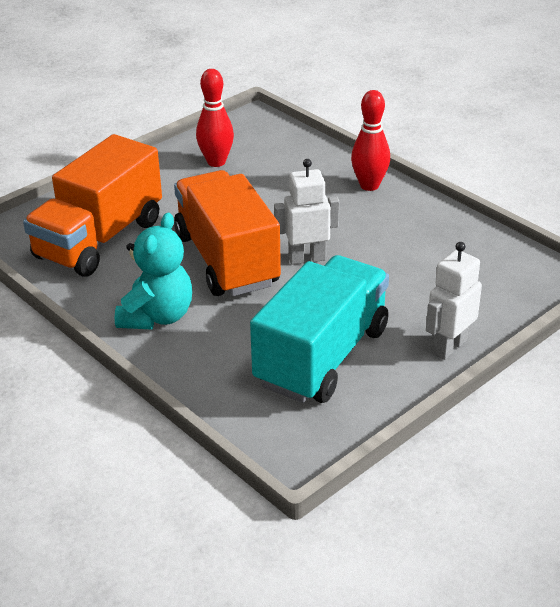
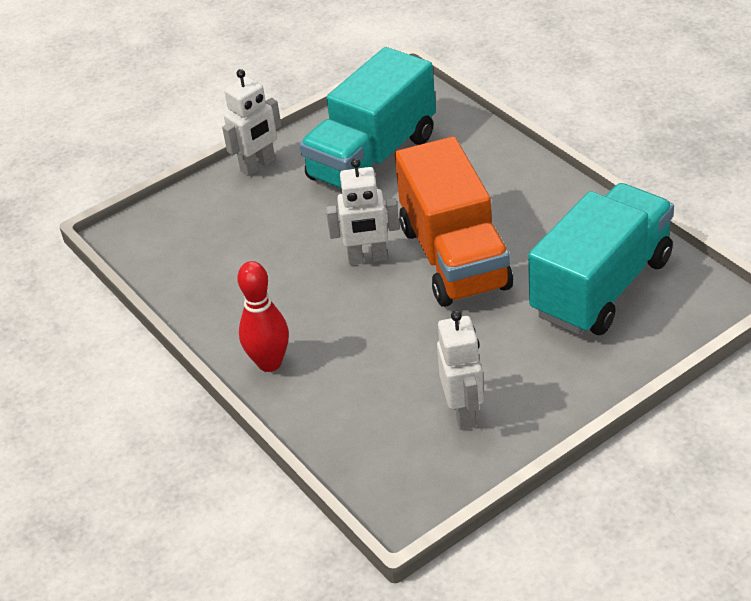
camera: 170 degrees left, 5 degrees up
(99, 239) = (602, 287): orange truck -> turquoise truck
(157, 316) = (525, 195): turquoise teddy bear -> none
(216, 162) = (464, 413): red bowling pin -> white robot

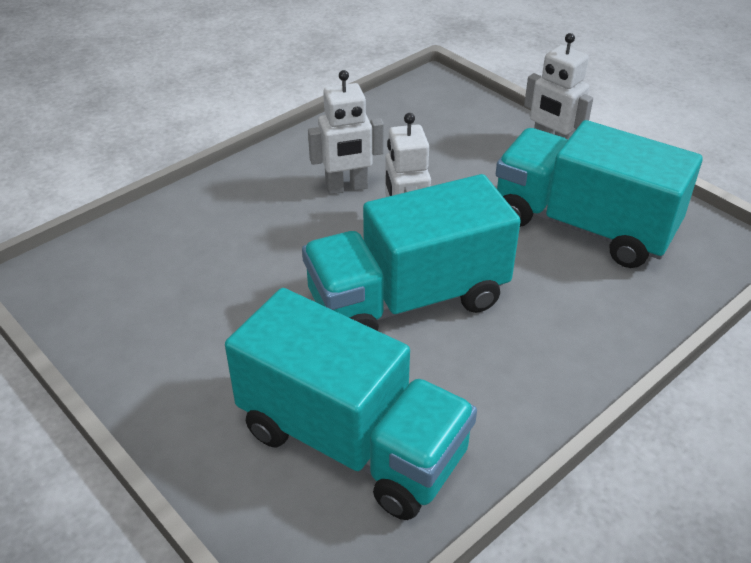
camera: 80 degrees right, 0 degrees up
(269, 363) = (253, 180): red bowling pin -> none
(454, 258) = (407, 300): orange truck -> turquoise truck
(464, 413) = (155, 316): white robot -> white robot (347, 188)

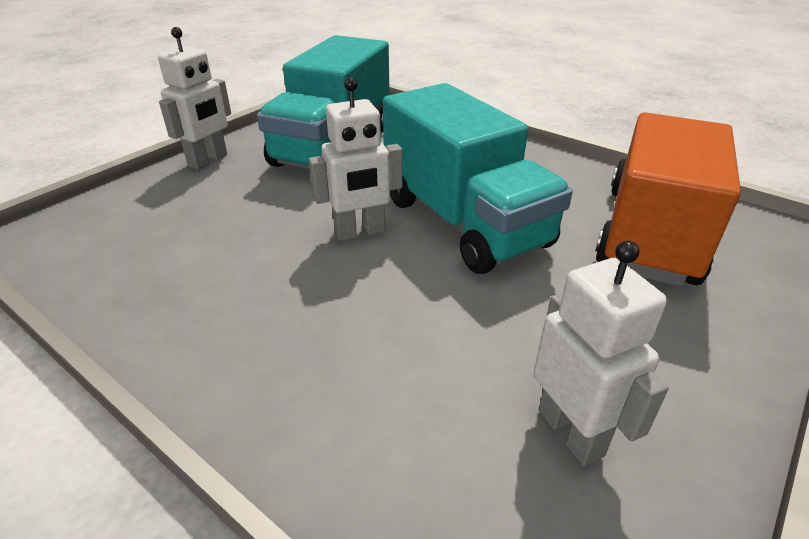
camera: 100 degrees left, 5 degrees down
(347, 188) = (275, 283): white robot -> white robot (571, 432)
(352, 442) = (650, 234): turquoise truck -> orange truck

